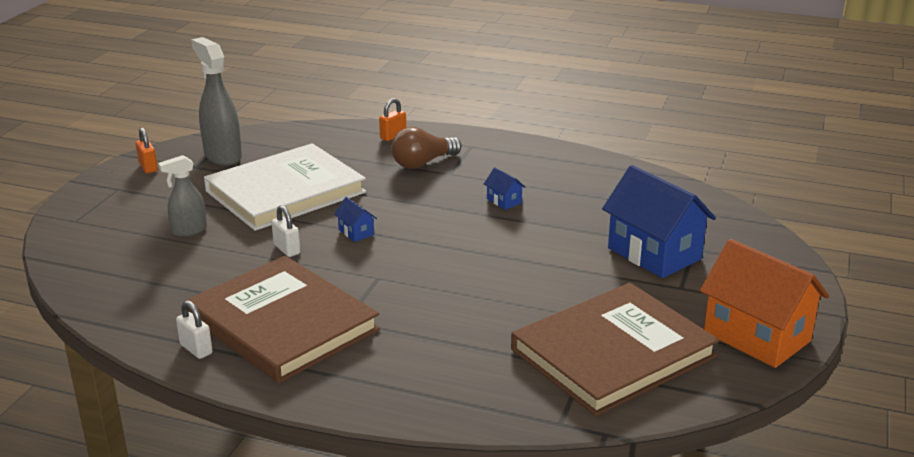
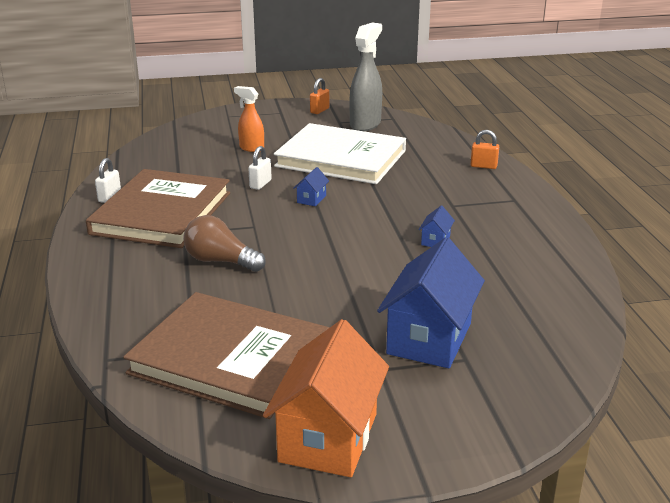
camera: 60 degrees right, 0 degrees up
(189, 230) = (251, 148): grey spray bottle -> orange spray bottle
(423, 163) = (455, 190): brown light bulb -> brown light bulb (220, 261)

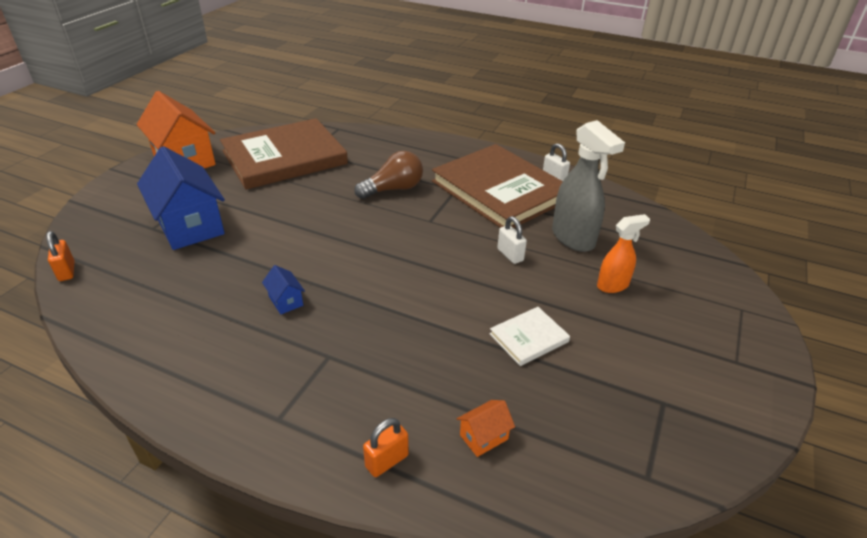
camera: 125 degrees right, 10 degrees up
(311, 199) = (447, 270): blue house -> none
(319, 110) = (728, 406): orange padlock -> orange padlock (67, 271)
(341, 158) = (529, 338): white book -> white book, size x0.42
(365, 124) = (637, 426): grey spray bottle -> grey spray bottle (573, 238)
(430, 151) = (484, 437): none -> orange house

